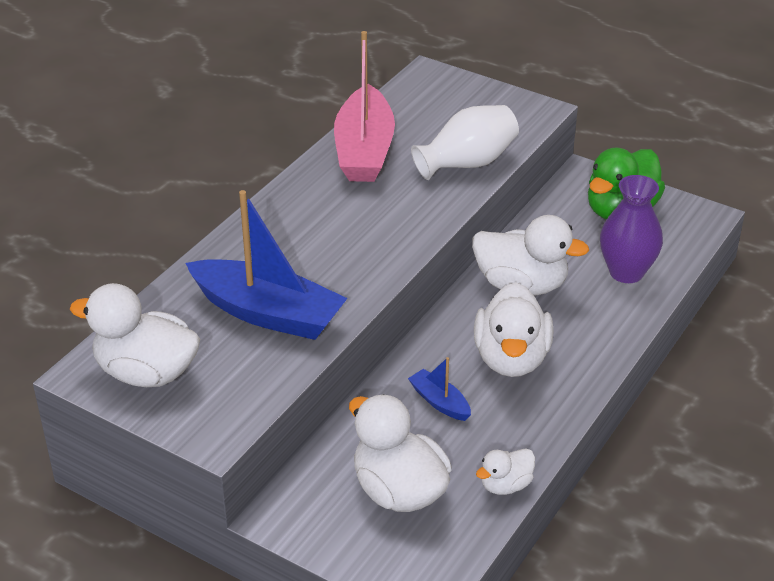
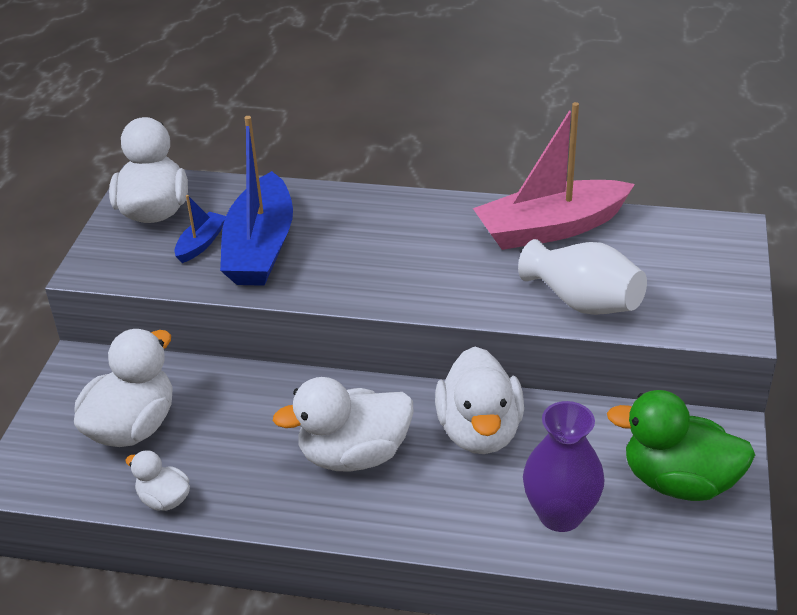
camera: 70 degrees right, 0 degrees up
(439, 402) = (264, 420): blue boat -> blue boat (201, 243)

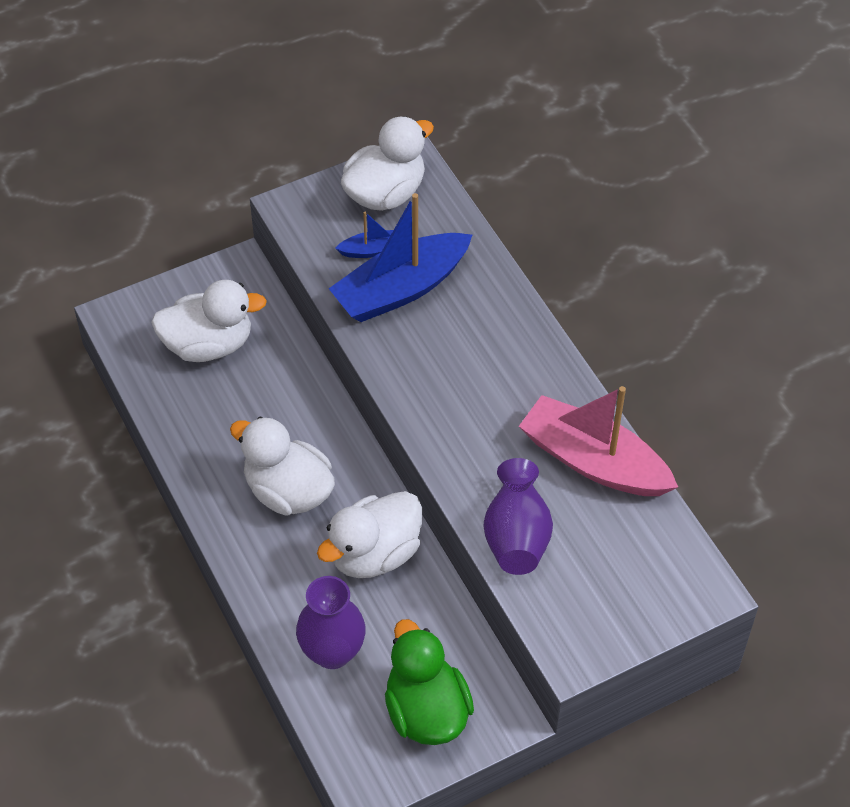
camera: 50 degrees right, 15 degrees up
(164, 499) = (162, 411): white duck -> none
(583, 302) = (516, 535): white vase -> purple vase

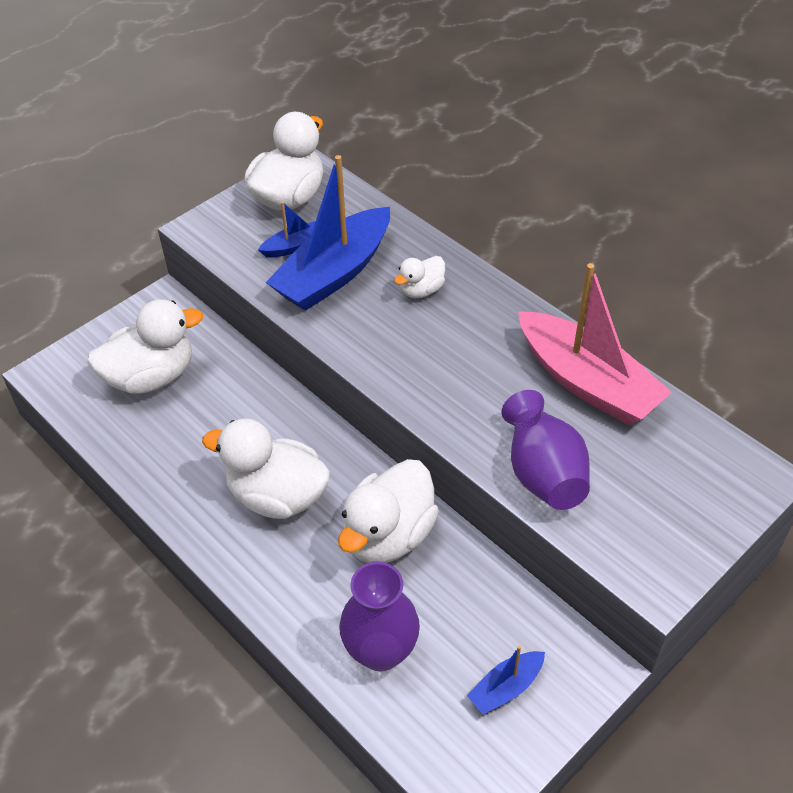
camera: 15 degrees left, 5 degrees down
(426, 711) = (506, 687): green duck -> blue boat
(476, 328) = (421, 290): none -> white duck
(593, 461) = (587, 382): pink boat -> pink boat turned 150 degrees counterclockwise

